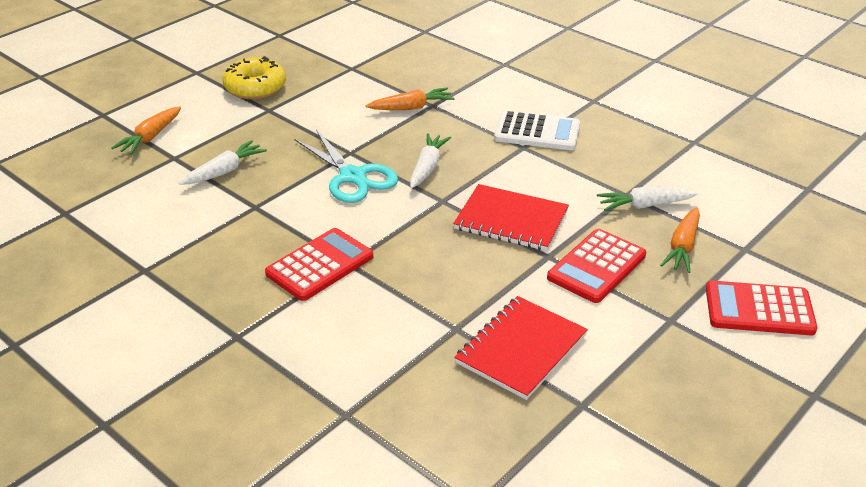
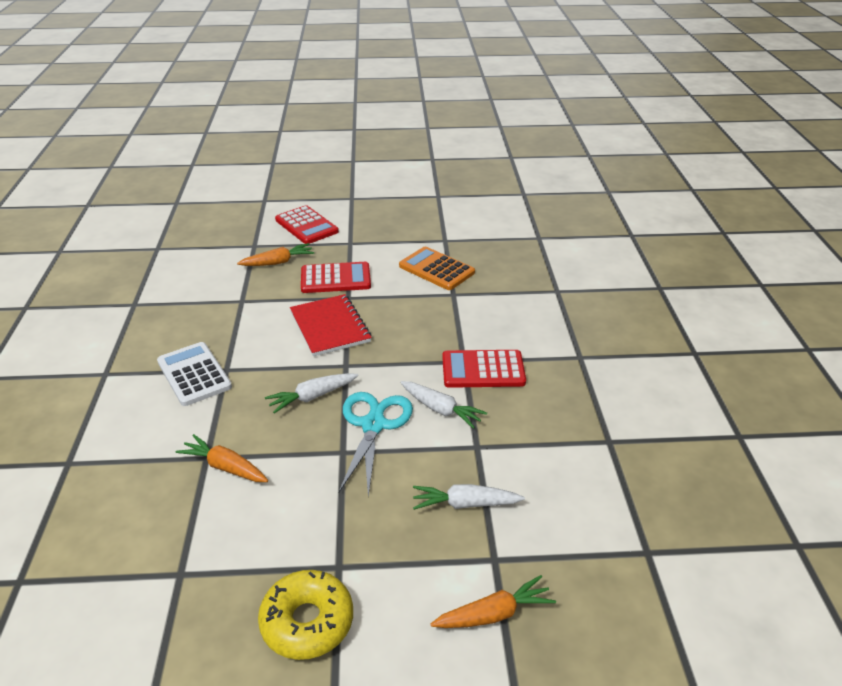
camera: 135 degrees left, 0 degrees up
(521, 349) = (436, 269): red notebook -> orange calculator
(645, 205) = (247, 289): white carrot -> white carrot (441, 409)

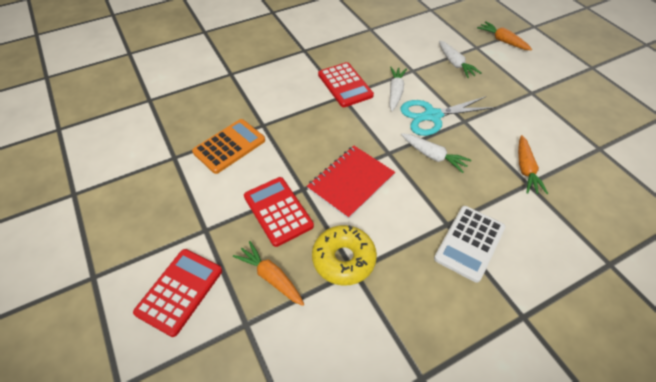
camera: 115 degrees left, 15 degrees up
(307, 622) = (566, 91): yellow donut -> yellow donut (343, 259)
(436, 269) = (229, 146): orange calculator -> orange calculator turned 150 degrees counterclockwise

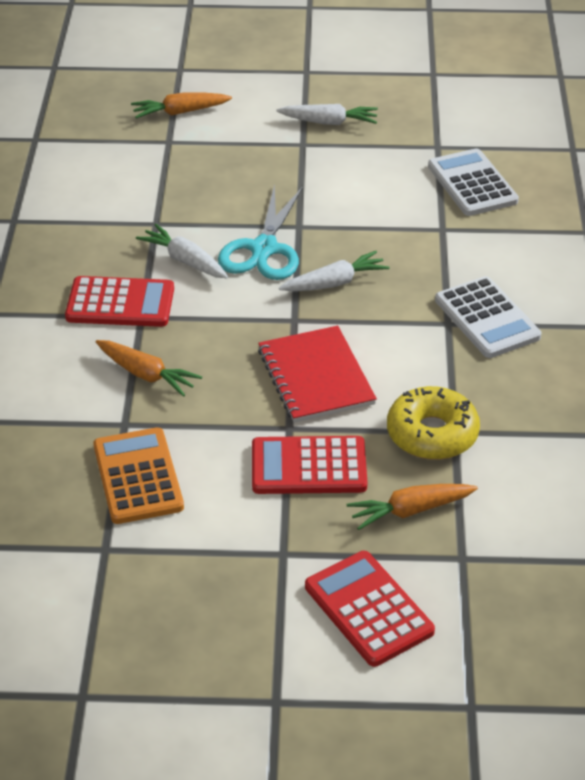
camera: 60 degrees left, 10 degrees down
(455, 64) = (182, 178): white carrot -> white carrot (329, 122)
(525, 169) = (420, 219): orange carrot -> orange carrot (146, 375)
(586, 180) = (472, 184): none -> white calculator

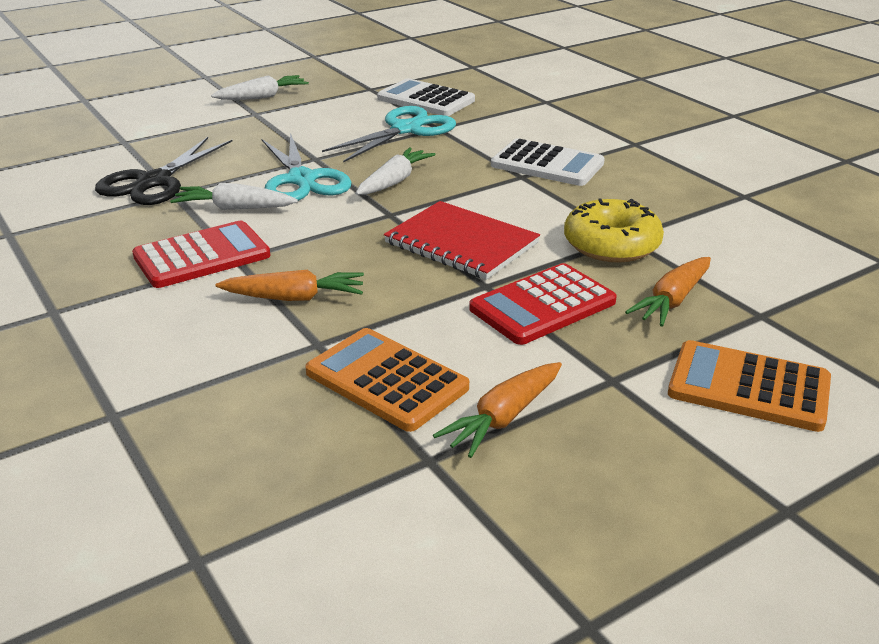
camera: 35 degrees left, 10 degrees down
(152, 203) = (154, 182): none -> black scissors
(180, 112) = (114, 122): orange carrot -> orange carrot (503, 418)
(368, 609) = (748, 387): red calculator -> orange calculator
(411, 220) = (406, 129): none -> turquoise scissors

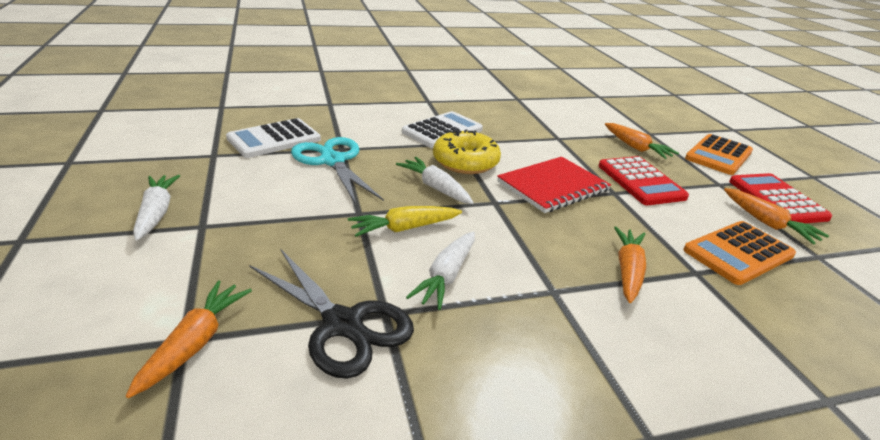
camera: 75 degrees left, 0 degrees up
(121, 145) = (195, 343): none -> orange carrot
(202, 256) = (544, 311): red calculator -> red calculator (777, 199)
(302, 180) = (404, 228): turquoise scissors -> yellow carrot
(611, 244) = (567, 144): yellow donut -> yellow donut (465, 162)

